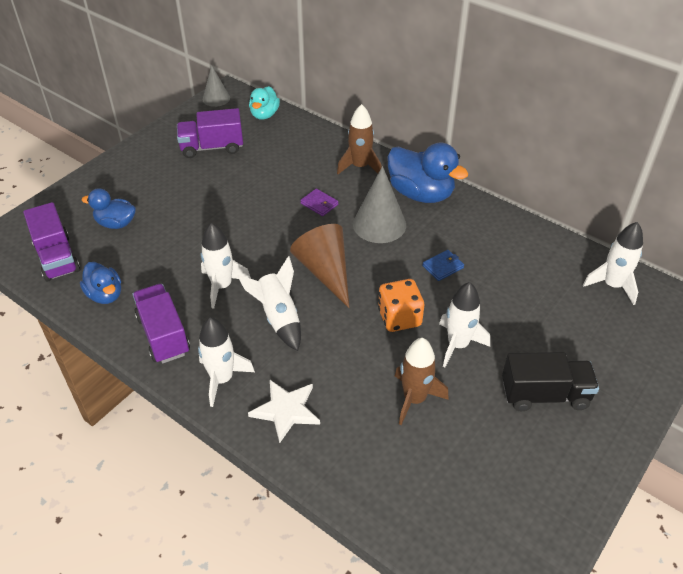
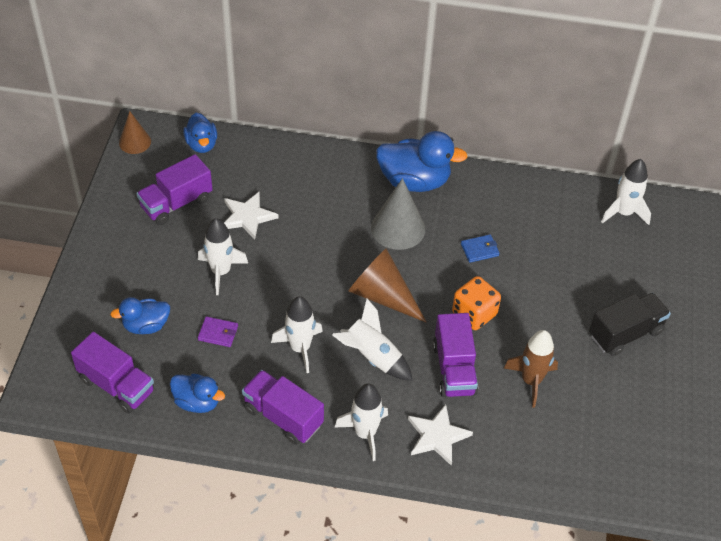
camera: 30 degrees left, 5 degrees up
(216, 98) = (135, 142): grey cone -> brown cone
(259, 174) = (247, 217): none -> white star
(264, 115) = (201, 144): turquoise duck -> blue duck
(319, 204) = (329, 227): purple wallet -> purple wallet (218, 333)
(345, 357) = (454, 369): none -> purple truck
(360, 167) = (339, 172): brown rocket -> none
(443, 267) = (479, 250): blue wallet -> blue wallet turned 45 degrees clockwise
(457, 345) = (536, 318): white rocket -> white rocket (221, 272)

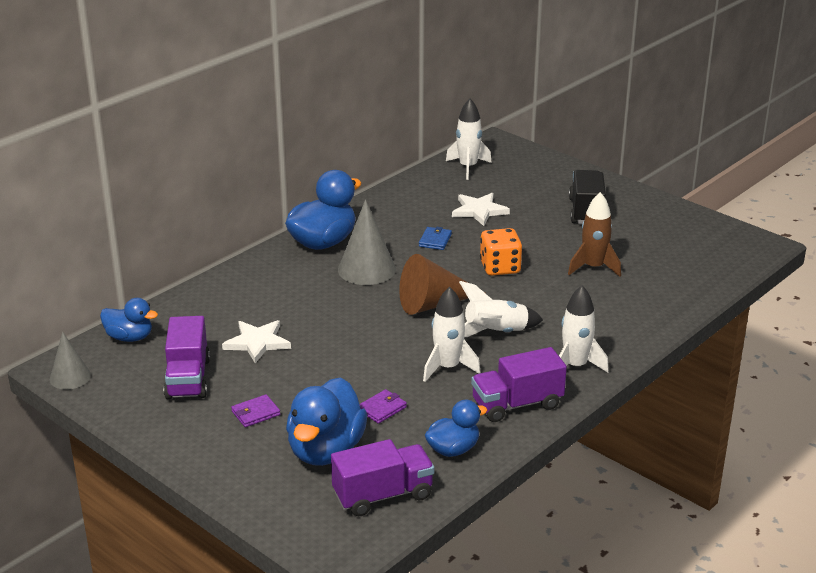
camera: 55 degrees left, 20 degrees down
(135, 142) = (70, 377): brown cone -> grey cone
(146, 326) = (326, 450): blue duck -> blue duck, size x1.70
(162, 263) = (256, 413): none -> purple wallet
(221, 272) = (308, 381): white rocket -> none
(437, 436) = (610, 331): white star -> white star (479, 211)
(454, 369) = (548, 298): purple truck -> none

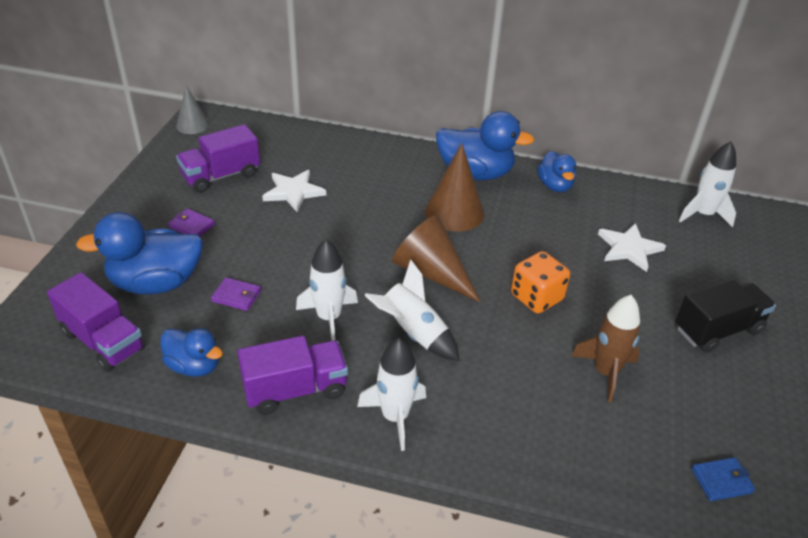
camera: 60 degrees right, 10 degrees up
(129, 337) = (259, 131): blue duck -> blue duck (555, 186)
(366, 269) = (454, 212): grey cone -> brown cone
(435, 240) = (544, 237): blue wallet -> blue wallet (721, 481)
(517, 404) = (295, 390): purple truck -> purple truck turned 120 degrees clockwise

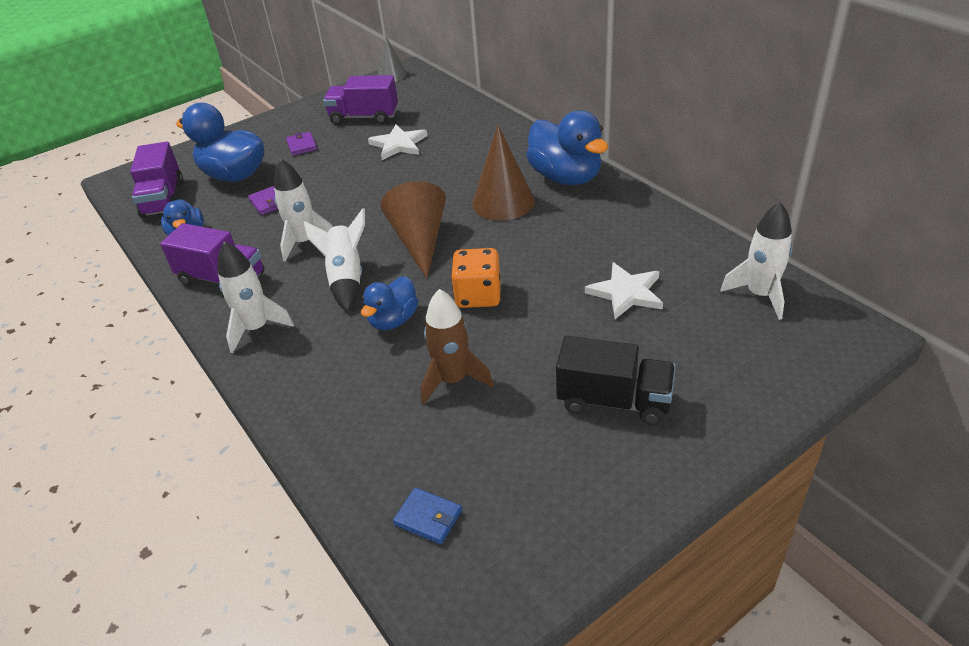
camera: 45 degrees right, 0 degrees up
(555, 186) = (629, 212): blue duck -> blue duck (393, 320)

